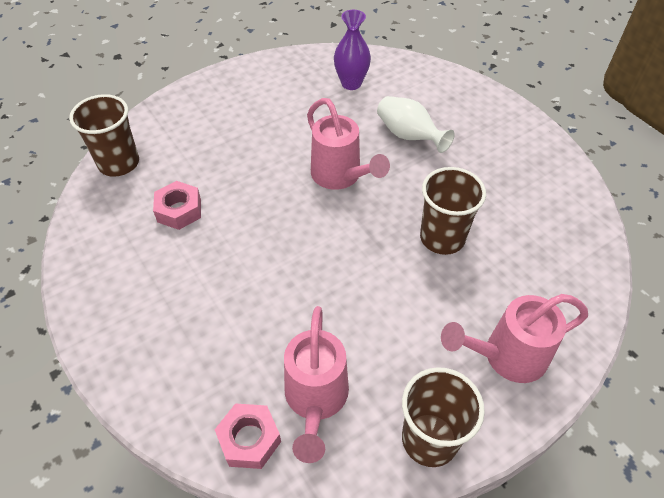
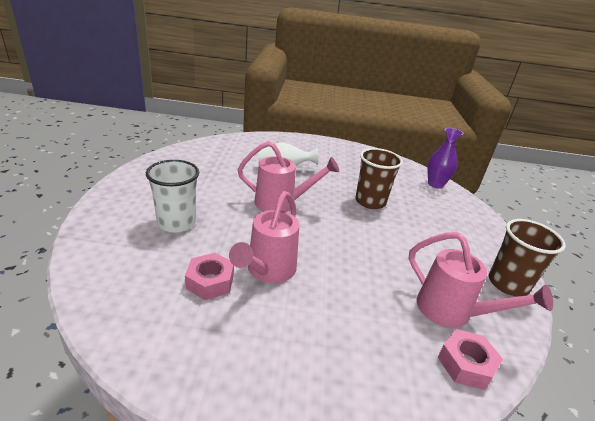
camera: 55 degrees left, 20 degrees down
(119, 163) = (103, 286): brown cup -> none
(226, 140) = (176, 223): none -> white cup
(351, 83) = (213, 159): purple vase -> purple vase (435, 184)
(507, 356) = (468, 229): pink watering can -> pink watering can (268, 271)

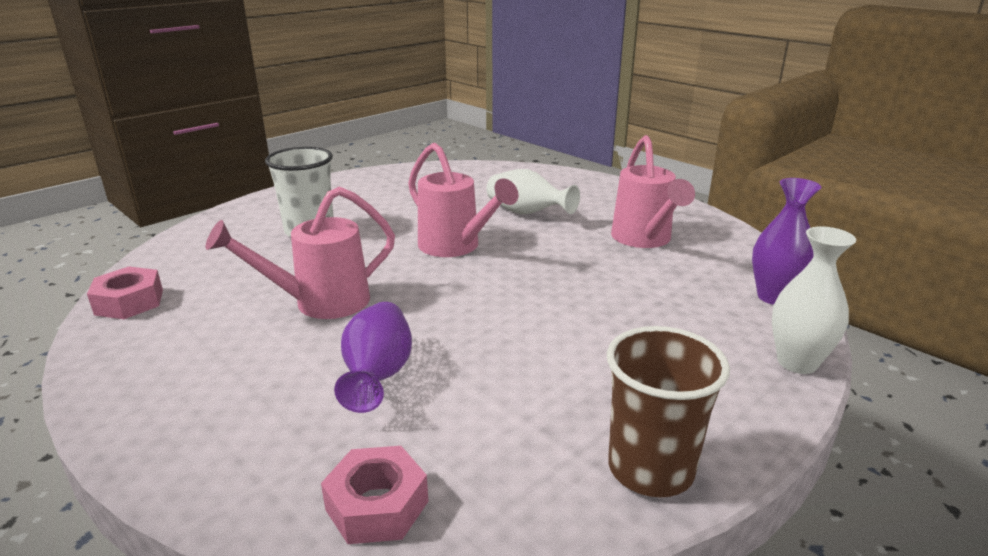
camera: 45 degrees right, 5 degrees down
(210, 282) = (252, 289): pink nut -> pink nut (129, 302)
(365, 299) = (378, 376): none -> purple vase
(370, 202) = (593, 282): brown cup -> none
(451, 312) = (471, 446): pink watering can -> pink watering can (644, 239)
(479, 213) = (797, 362): none -> white vase

